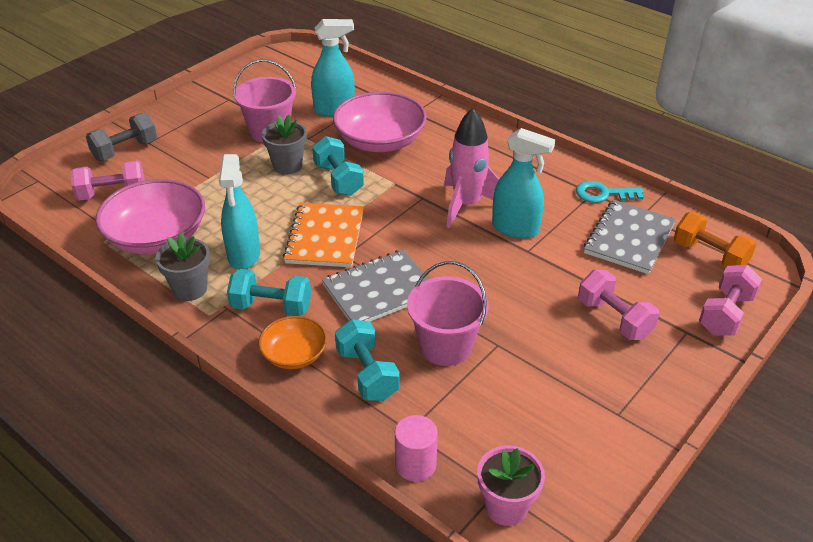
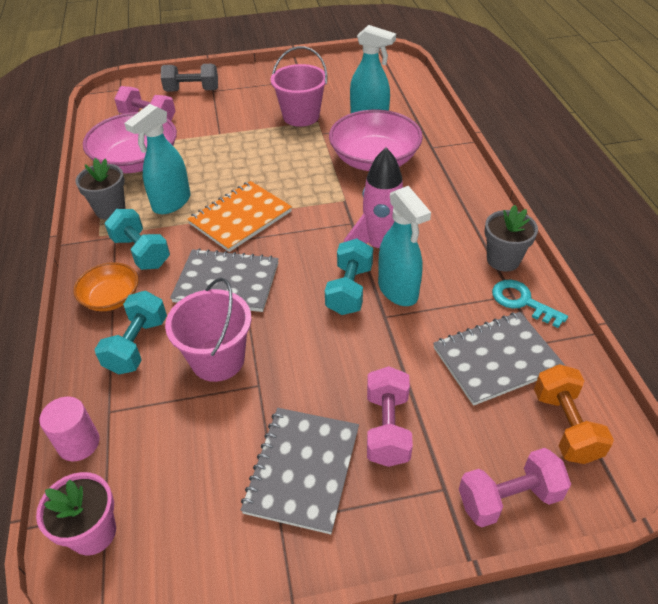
camera: 40 degrees right, 5 degrees up
(287, 165) = (282, 148): grey flower pot -> grey flower pot (503, 260)
(338, 179) = (305, 176): turquoise dumbbell -> turquoise dumbbell (349, 290)
(593, 376) = (302, 470): none -> grey notebook

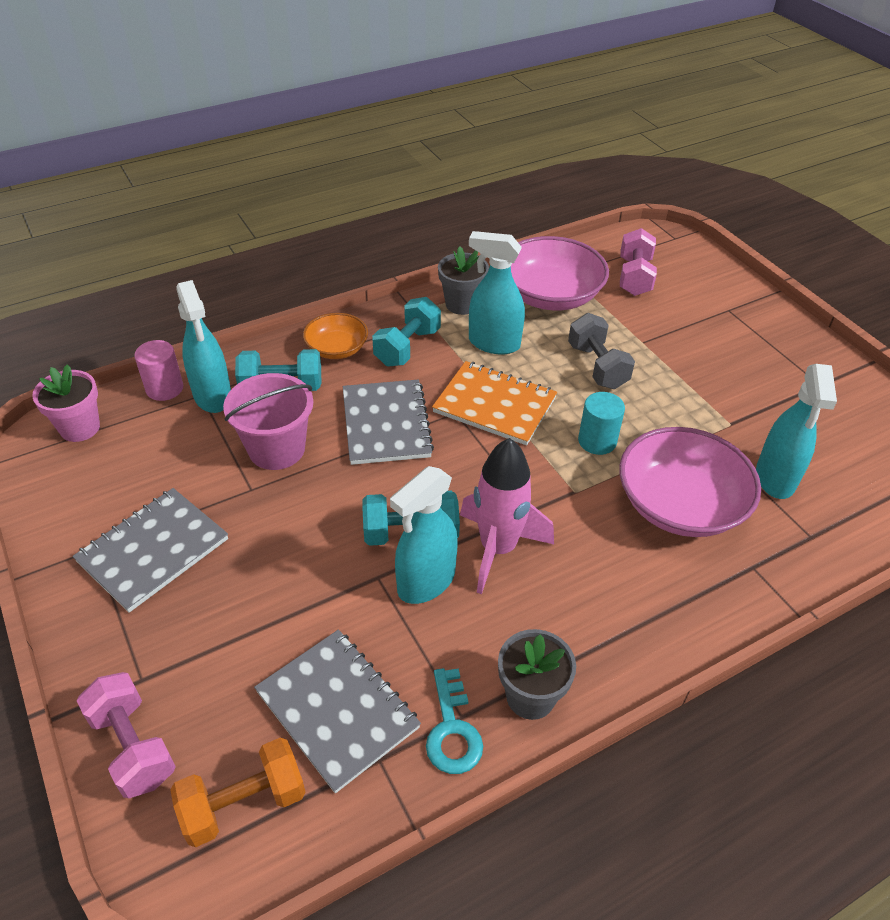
camera: 70 degrees right, 0 degrees up
(118, 401) = (213, 396): none -> turquoise spray bottle
(192, 90) = (715, 293): grey dumbbell -> grey dumbbell (597, 366)
(301, 116) = (730, 405): pink bucket -> none
(302, 470) = (153, 550): grey notebook -> grey notebook turned 45 degrees counterclockwise
(303, 178) = (597, 441): none -> turquoise cylinder
(387, 428) = (213, 611): pink dumbbell -> none
(522, 301) = (452, 730): turquoise key -> turquoise key turned 150 degrees clockwise

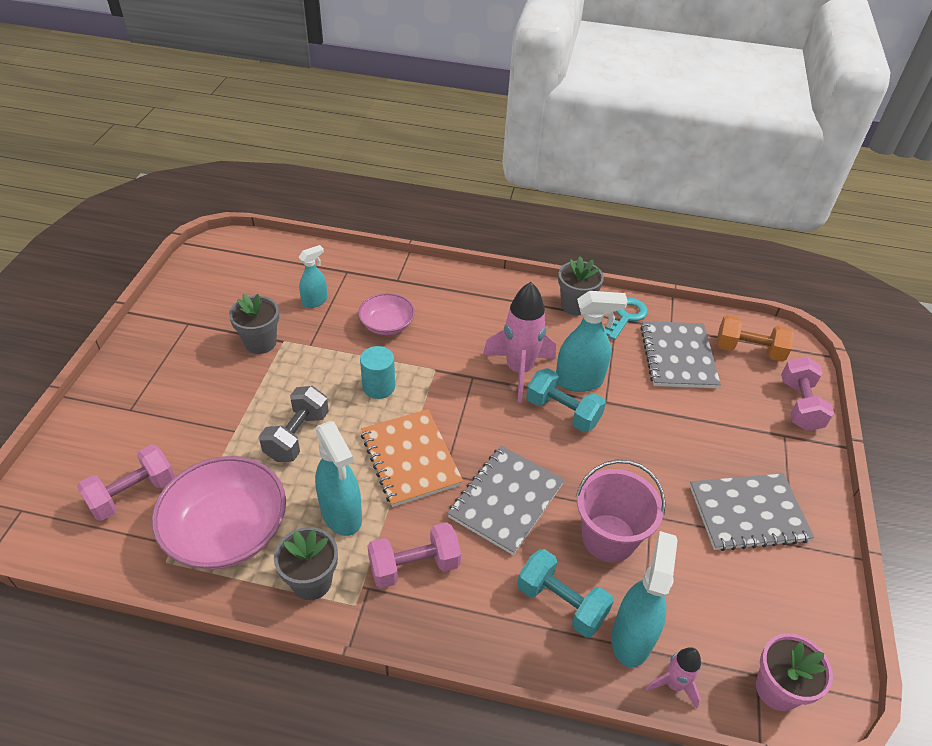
camera: 140 degrees left, 0 degrees up
(164, 388) = (674, 684): pink cylinder -> pink rocket
(337, 349) = (477, 613): orange bowl -> none
(407, 347) = (414, 566): turquoise dumbbell -> pink dumbbell
(680, 504) = (387, 324): pink bowl -> pink bowl, size x0.56
(743, 409) = (260, 342): none -> grey flower pot
(775, 478) = (315, 301): turquoise spray bottle -> turquoise spray bottle, size x0.60

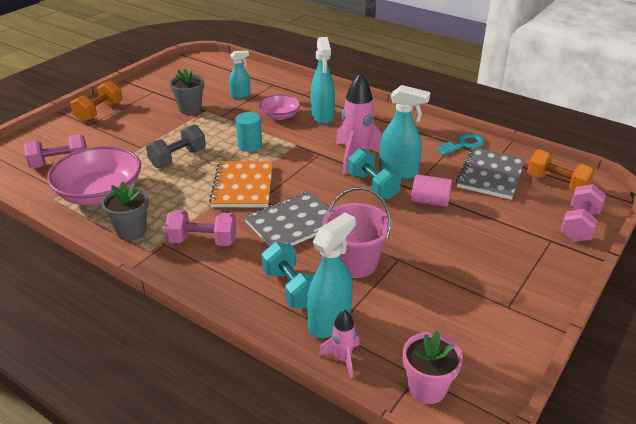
camera: 25 degrees right, 10 degrees down
(132, 382) = (99, 112): none -> orange dumbbell
(341, 514) = (176, 203): turquoise spray bottle -> turquoise spray bottle (322, 117)
(575, 305) = (427, 131): grey flower pot -> none
(637, 417) = (430, 201): none -> pink cylinder
(748, 514) = (482, 278): grey notebook -> none

